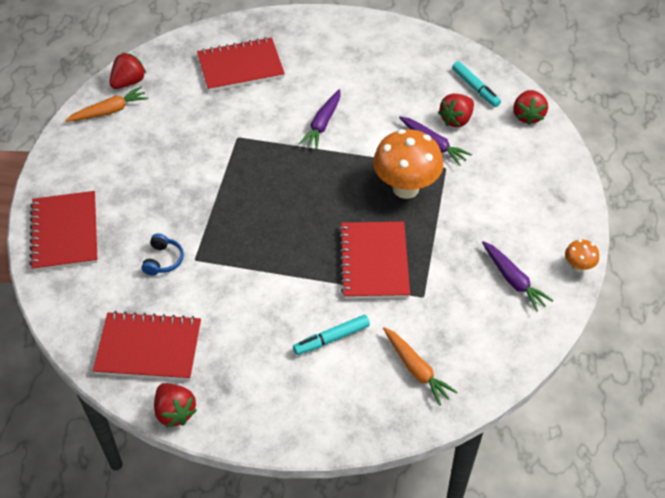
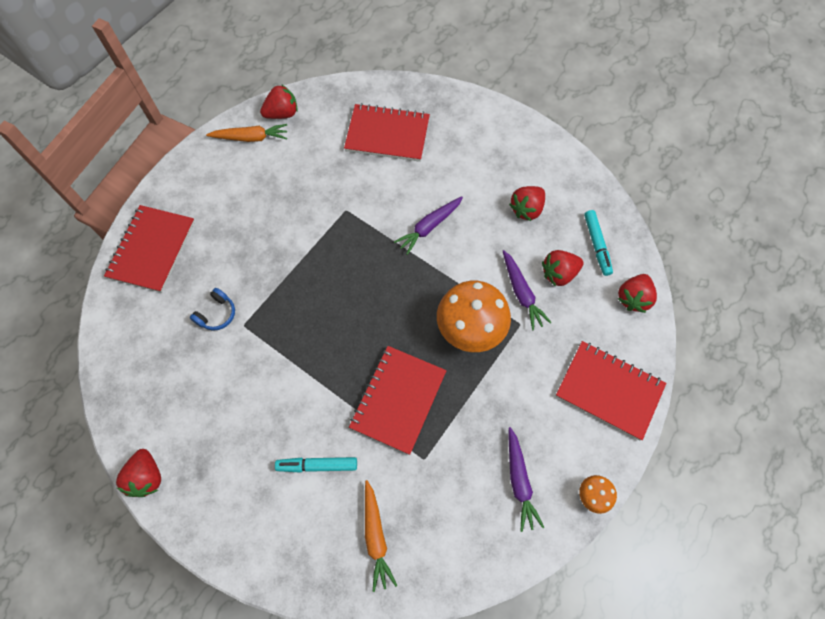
camera: 25 degrees right, 15 degrees up
(149, 348) = (159, 400): red notebook -> red notebook (609, 390)
(400, 82) = (526, 209): none -> red strawberry

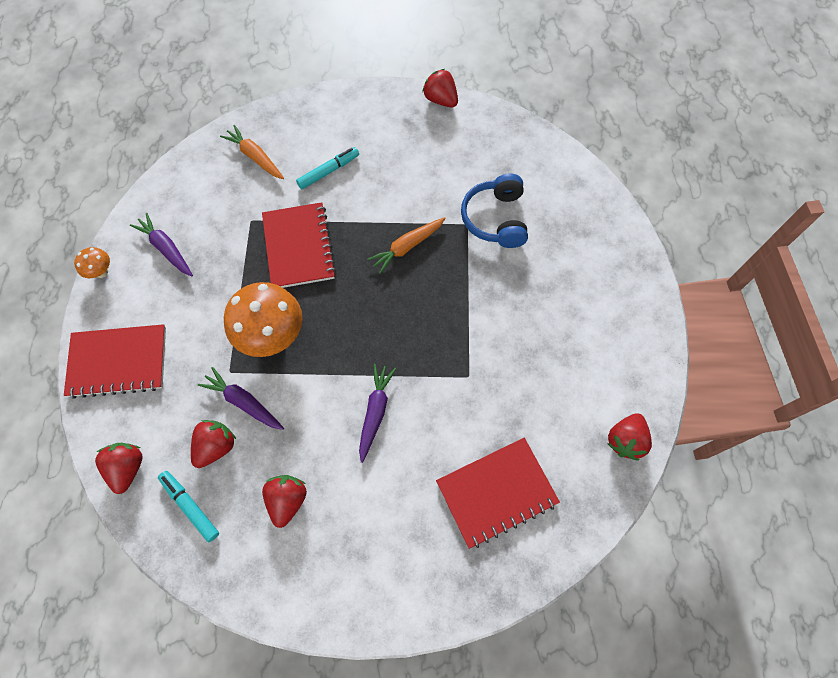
camera: 145 degrees right, 0 degrees up
(152, 250) = (598, 232): red notebook -> none
(216, 314) = (496, 219): blue headphones -> blue headphones, size x1.80
(251, 138) = (627, 390): orange carrot -> orange carrot (407, 247)

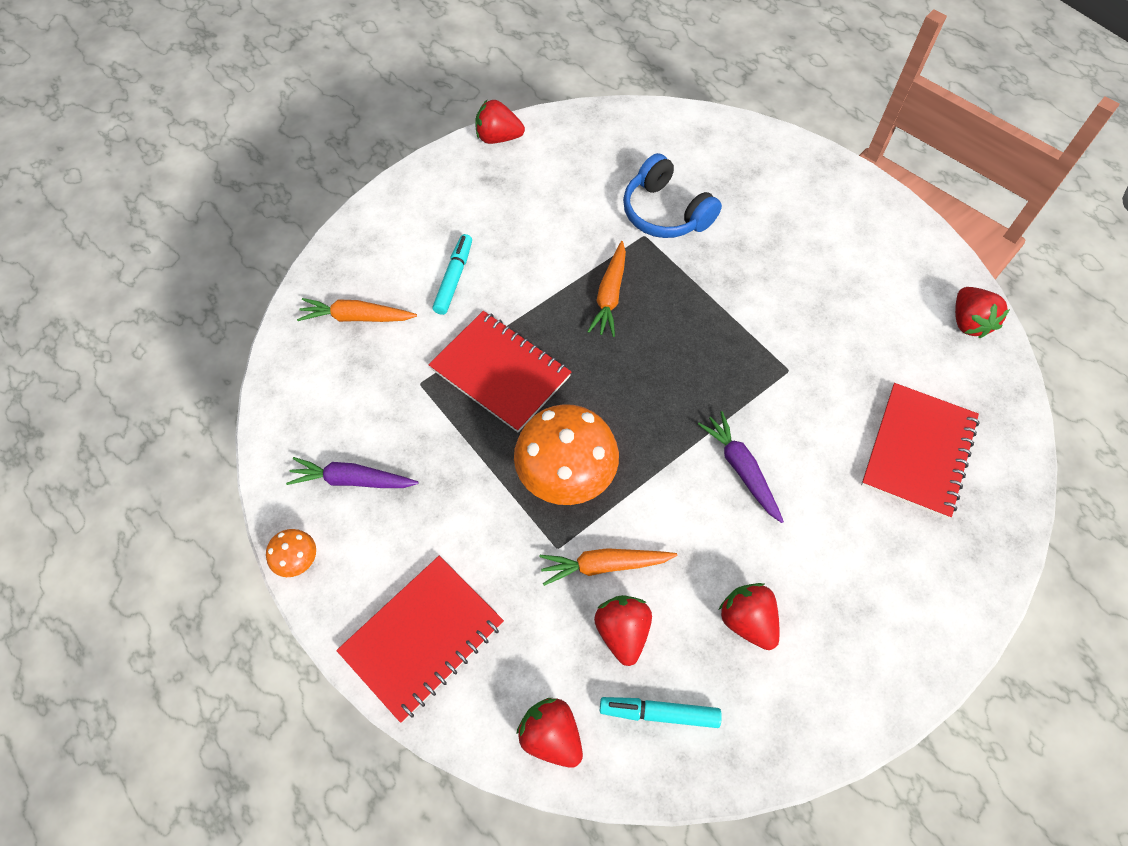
camera: 40 degrees left, 5 degrees down
(243, 402) = (604, 565): purple carrot -> orange carrot

